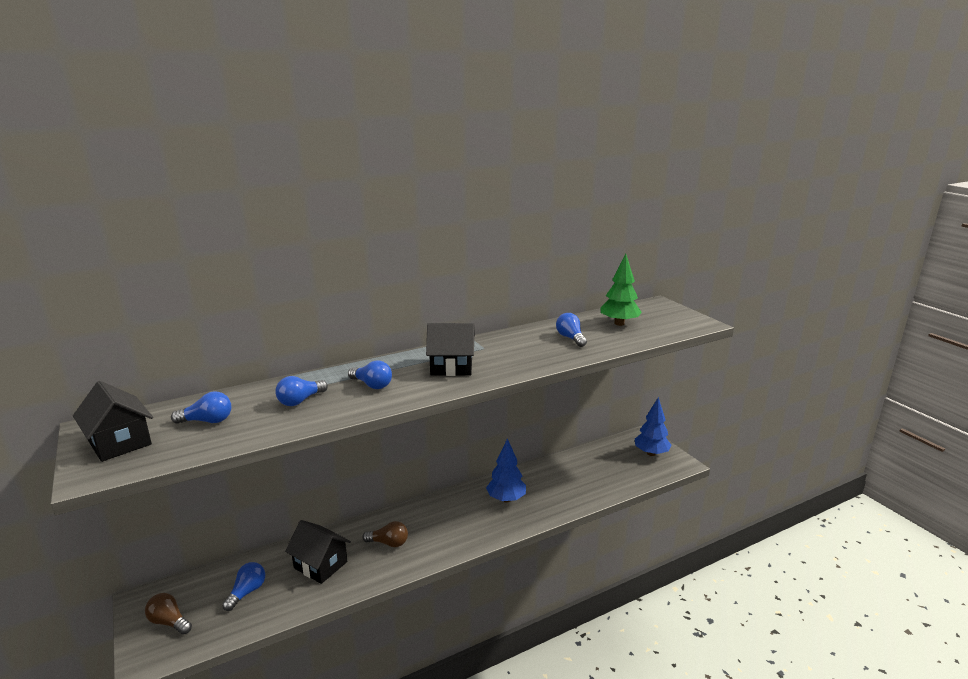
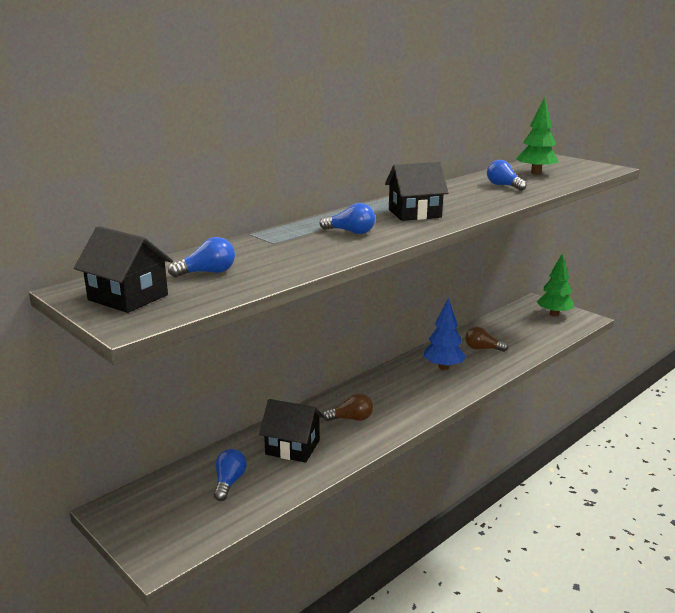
camera: 15 degrees left, 0 degrees up
(169, 622) = (159, 522): brown light bulb -> brown light bulb (482, 349)
(300, 401) = (290, 249): blue light bulb -> none
(651, 453) = (554, 314): blue tree -> green tree

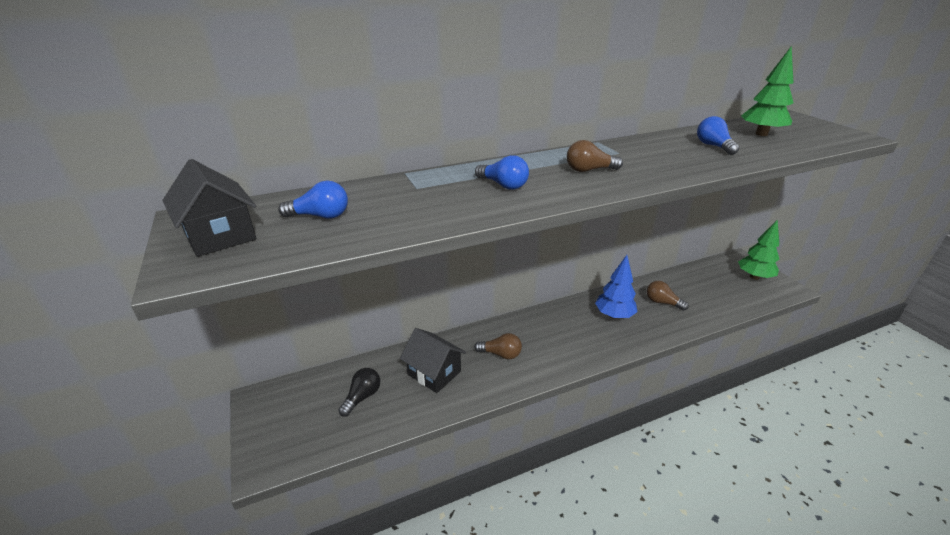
camera: 20 degrees right, 10 degrees up
(229, 482) = (362, 397): blue light bulb -> black light bulb
(414, 213) = (589, 170): black house -> brown light bulb

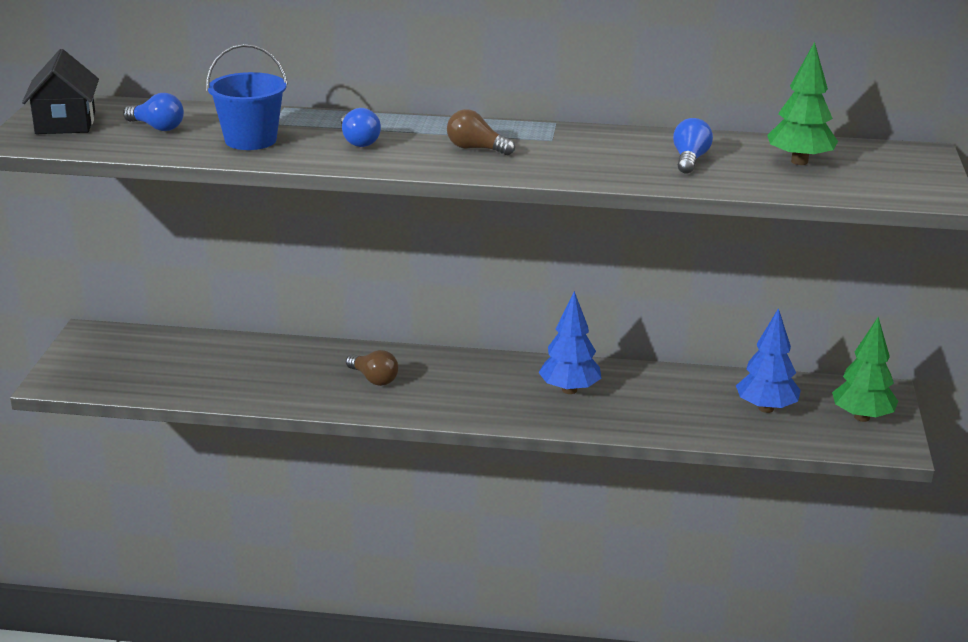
camera: 30 degrees right, 5 degrees down
(362, 397) = (187, 365): black light bulb -> none
(420, 206) = (250, 140): none -> blue bucket
(434, 373) = (280, 370): black house -> none
(662, 302) = (660, 399): brown light bulb -> none
(712, 288) = (766, 408): none -> blue tree

